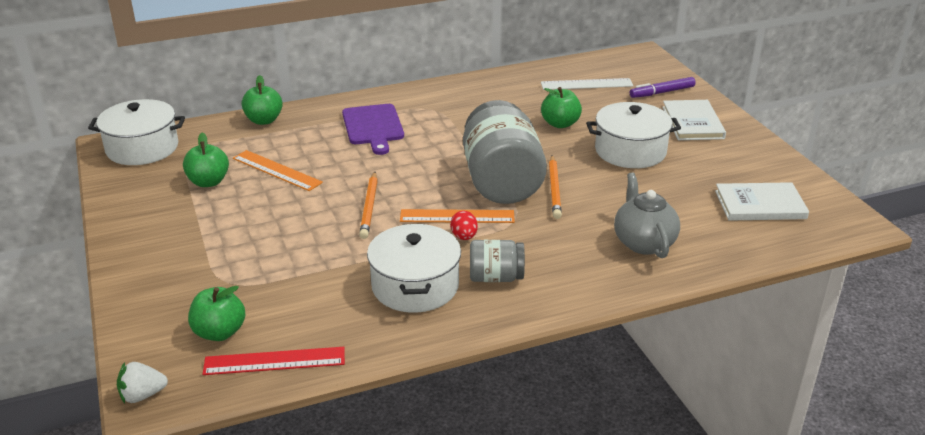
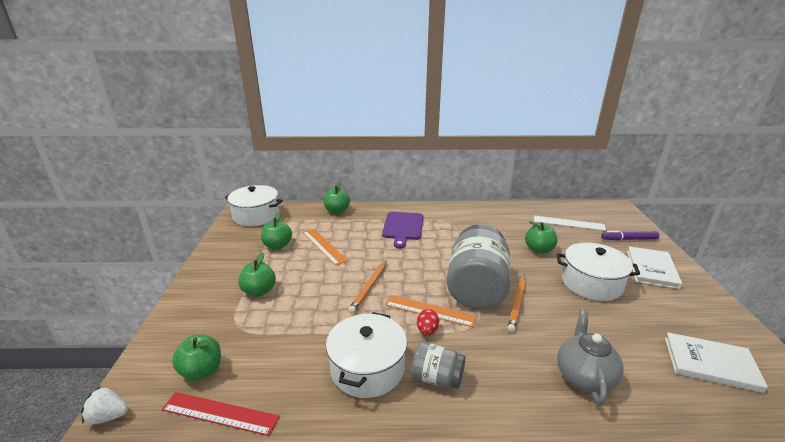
camera: 20 degrees right, 5 degrees down
(225, 240) = (259, 291): none -> green apple

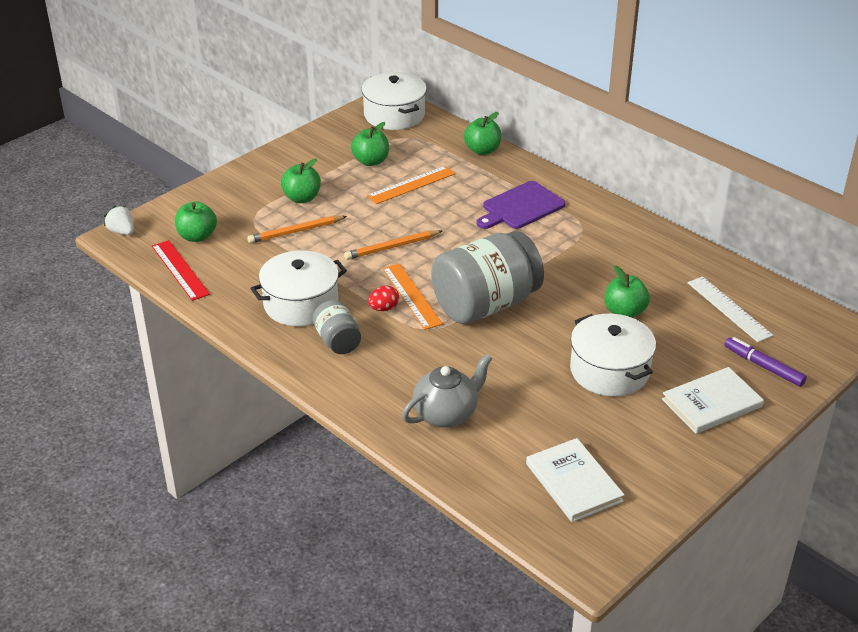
camera: 45 degrees right, 10 degrees up
(324, 246) = (411, 185): orange ruler -> orange ruler turned 45 degrees clockwise
(517, 304) = (497, 338): orange pencil -> orange pencil (295, 231)

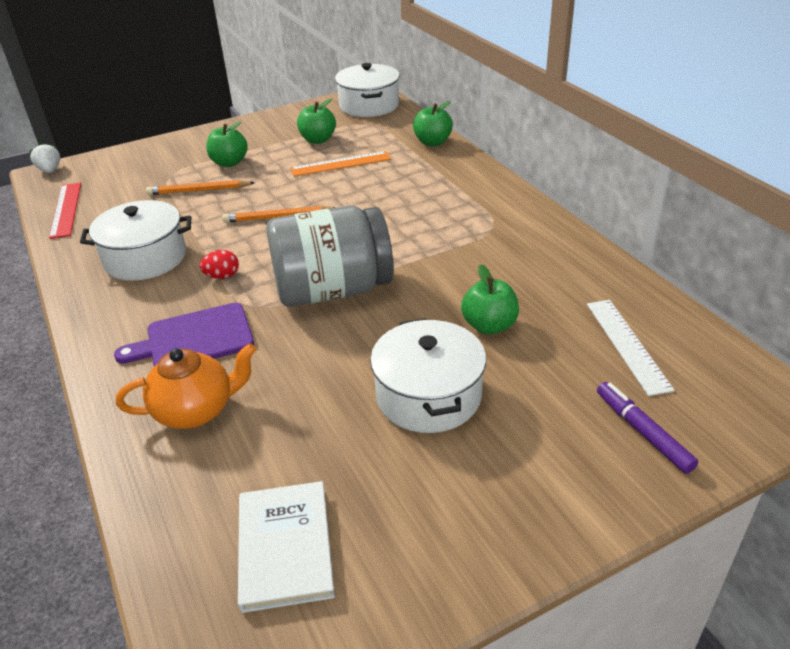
camera: 20 degrees right, 0 degrees up
(197, 236) = (108, 183): green apple -> none
(337, 341) = (148, 302): grey jar -> none
(411, 296) = (260, 268): orange ruler -> none
(446, 414) = (196, 410): grey teapot -> orange teapot
(520, 207) = (437, 197): purple cutting board -> purple cutting board (194, 339)
(712, 403) = (543, 470): white book -> none

